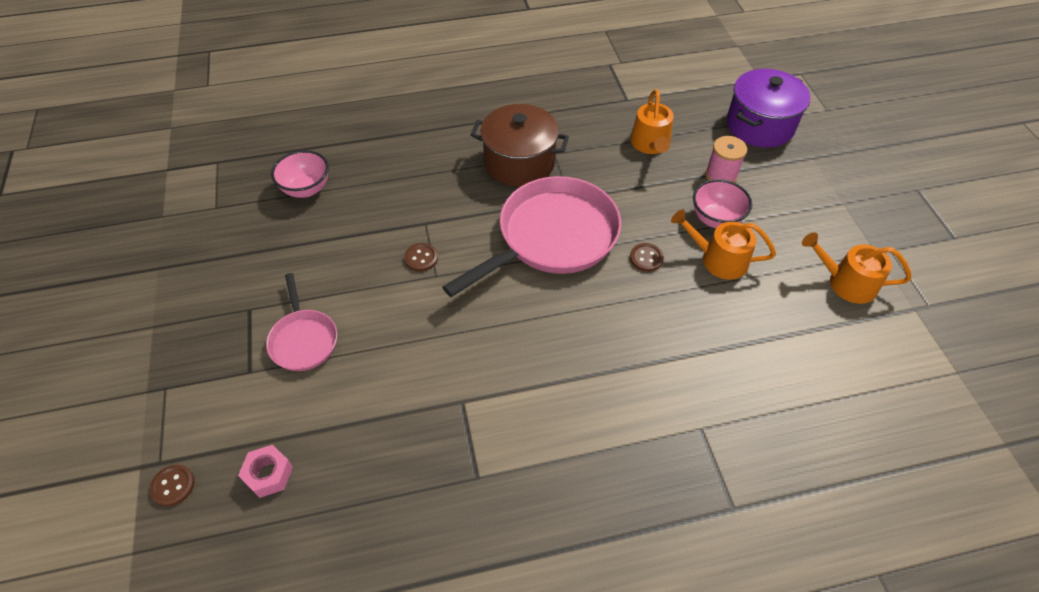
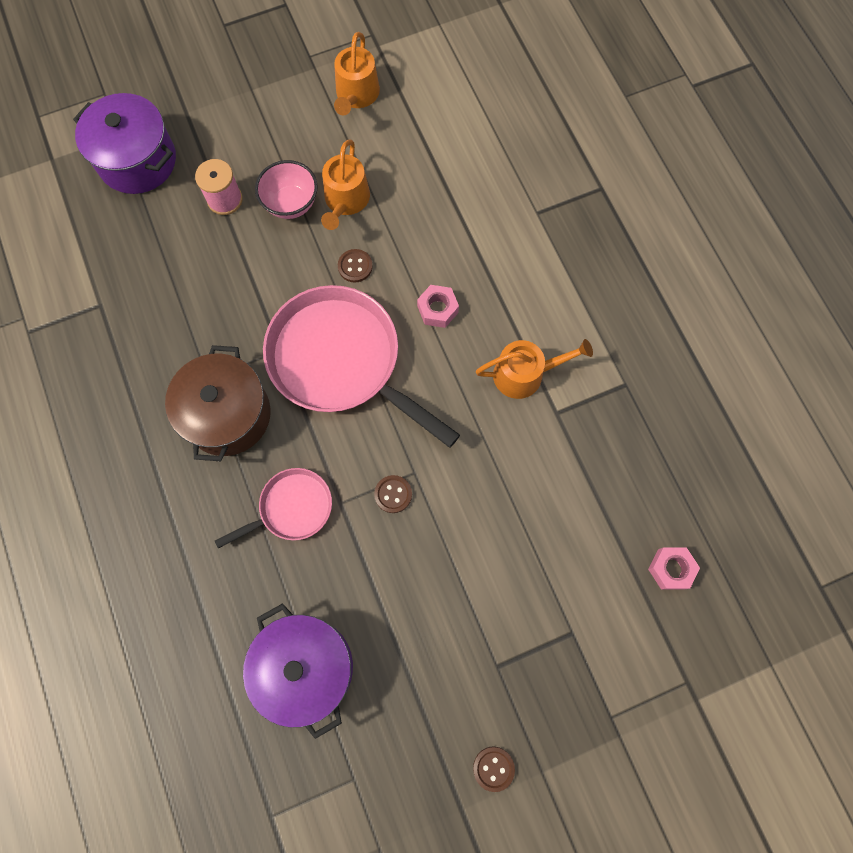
camera: 100 degrees left, 20 degrees up
(173, 486) = (705, 657): brown button -> brown button (493, 768)
(303, 339) = (522, 589): pink pan -> pink pan (291, 508)
(306, 189) = (306, 667): pink bowl -> purple pot
(592, 316) = (437, 309): none -> pink nut
(650, 144) = (181, 272): orange watering can -> orange watering can (524, 374)

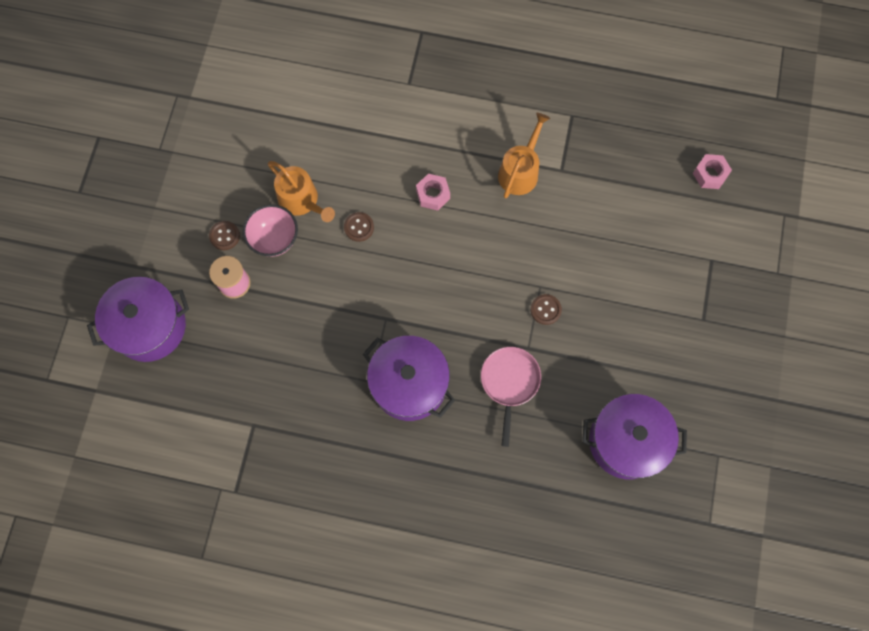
camera: 55 degrees left, 0 degrees up
(228, 415) = (409, 384): brown pot -> purple pot
(341, 361) = (425, 282): pink pan -> none
(356, 95) = (220, 138): orange watering can -> none
(493, 768) = (764, 364): brown button -> brown button (224, 236)

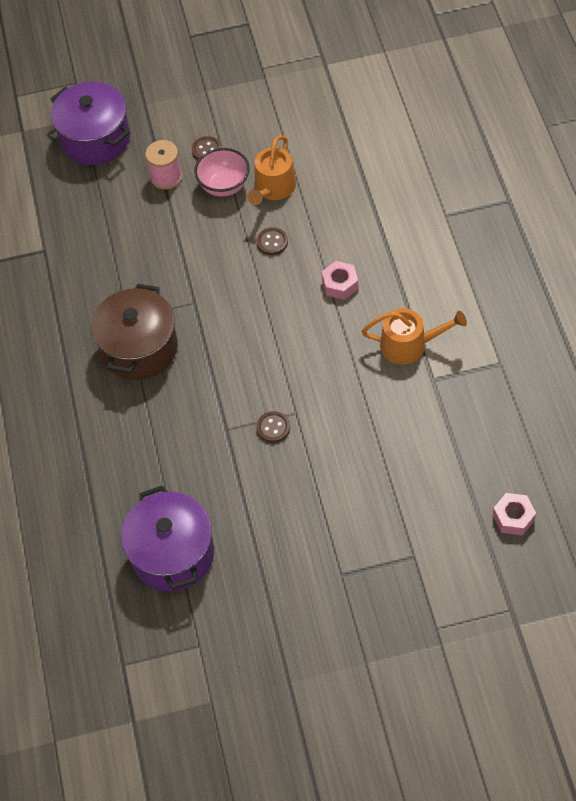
camera: 70 degrees right, 15 degrees down
(409, 384) = (139, 348): purple pot -> brown pot
(509, 383) = (182, 428): pink pan -> none

